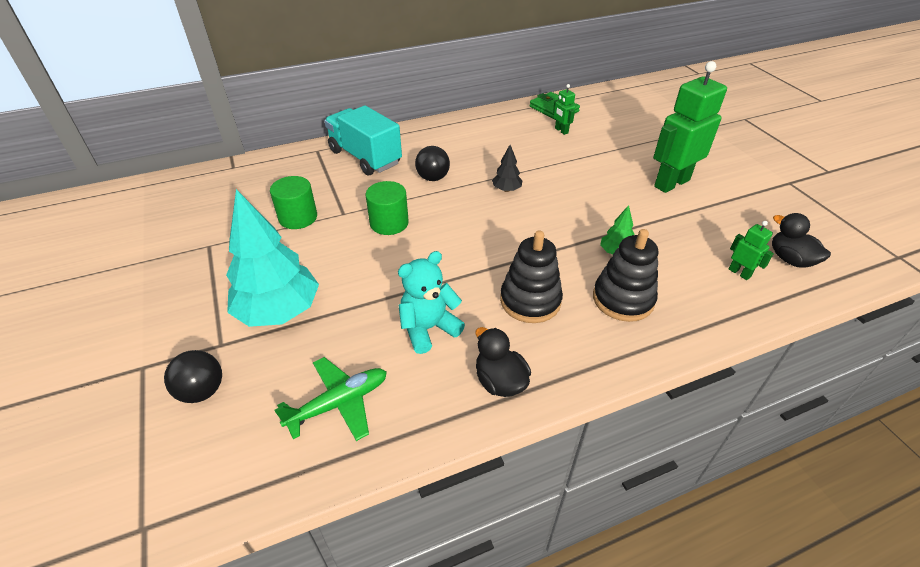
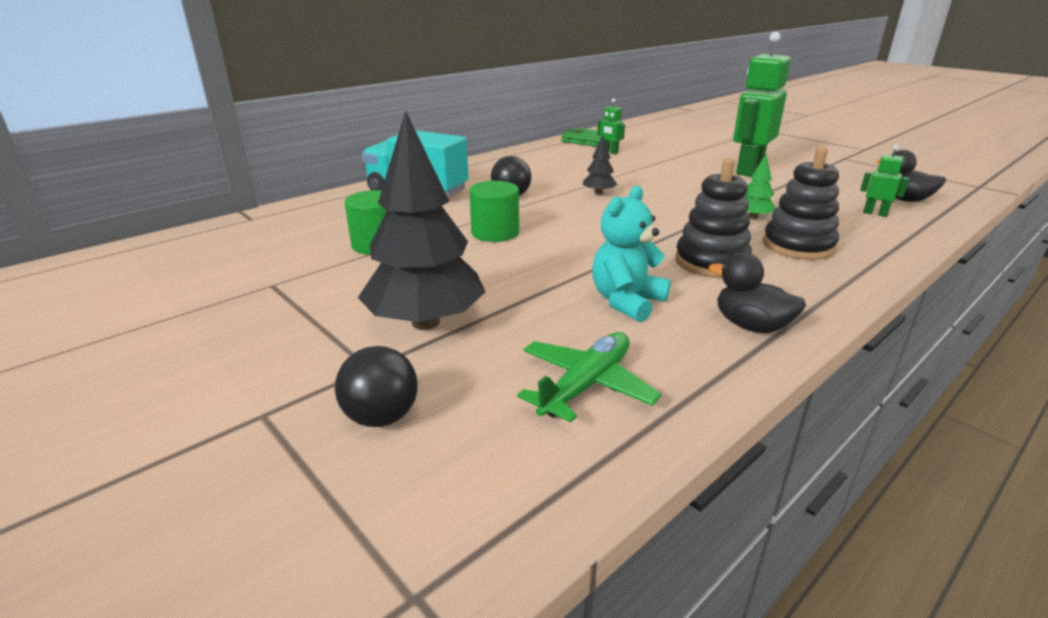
camera: 20 degrees left, 15 degrees down
(279, 311) = (425, 322): turquoise tree -> black tree

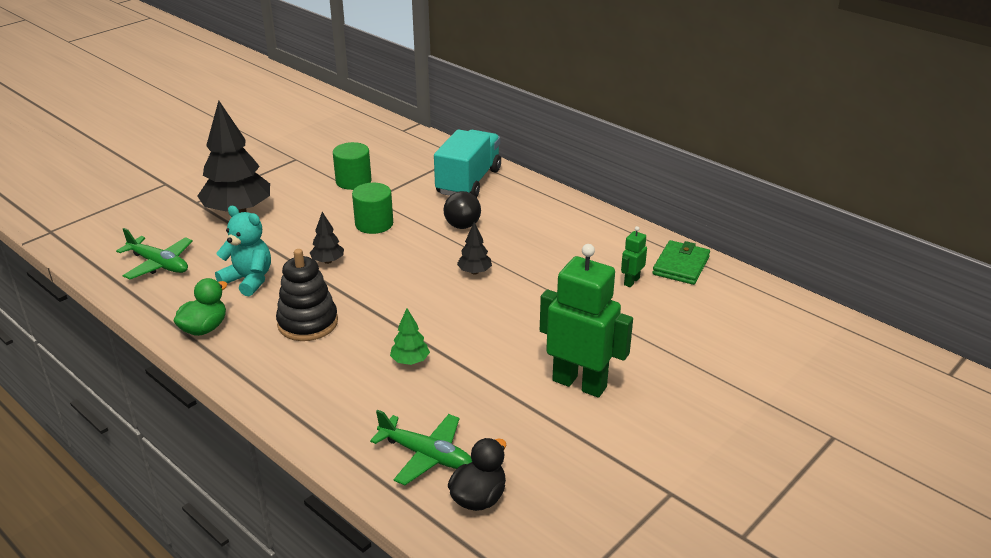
camera: 85 degrees right, 5 degrees up
(381, 417) = (153, 211): black ball -> none
(578, 255) = (328, 261): none -> black tree
(751, 326) = (204, 328): black duck -> green duck
(798, 246) = (337, 377): black stacking toy -> none
(875, 213) = (426, 455): green robot -> green plane

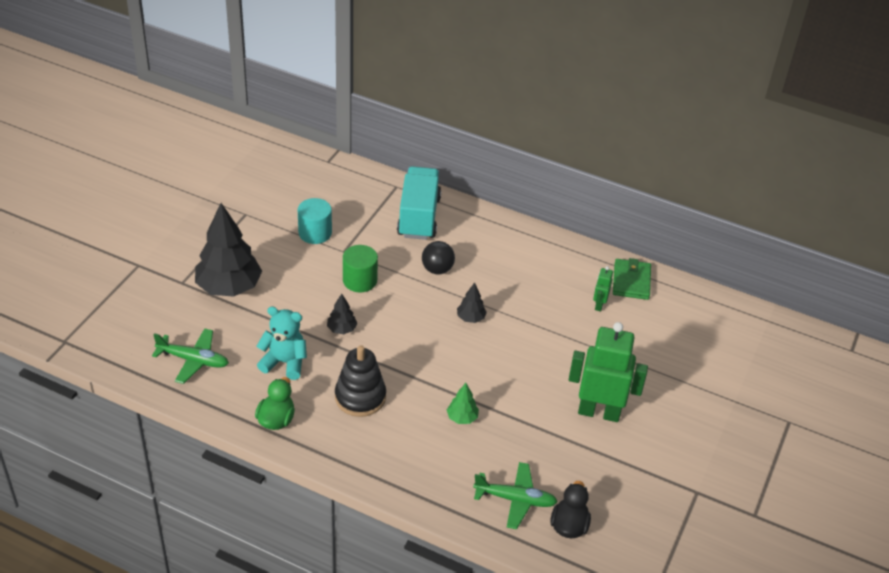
camera: 20 degrees left, 10 degrees up
(353, 181) = (315, 233): green cylinder -> turquoise cylinder

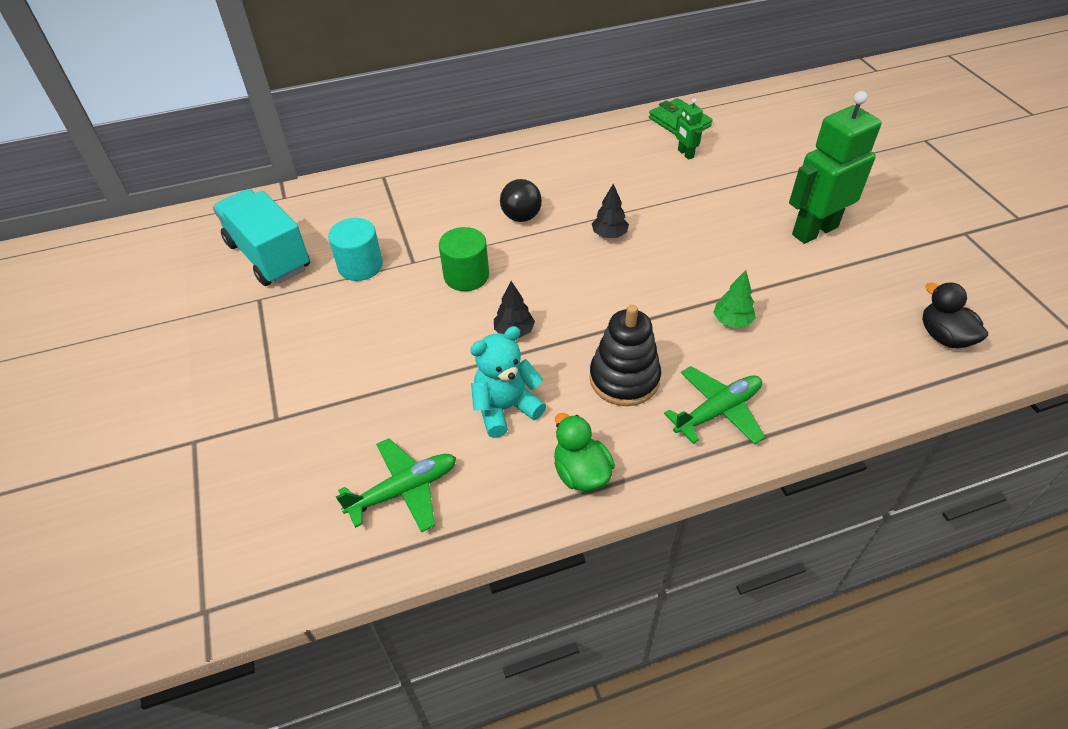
camera: 40 degrees left, 5 degrees up
(229, 287) = (339, 382): black tree -> none
(418, 217) = (441, 187): turquoise truck -> turquoise truck (268, 256)
(515, 499) = (878, 352): green plane -> green plane (718, 411)

